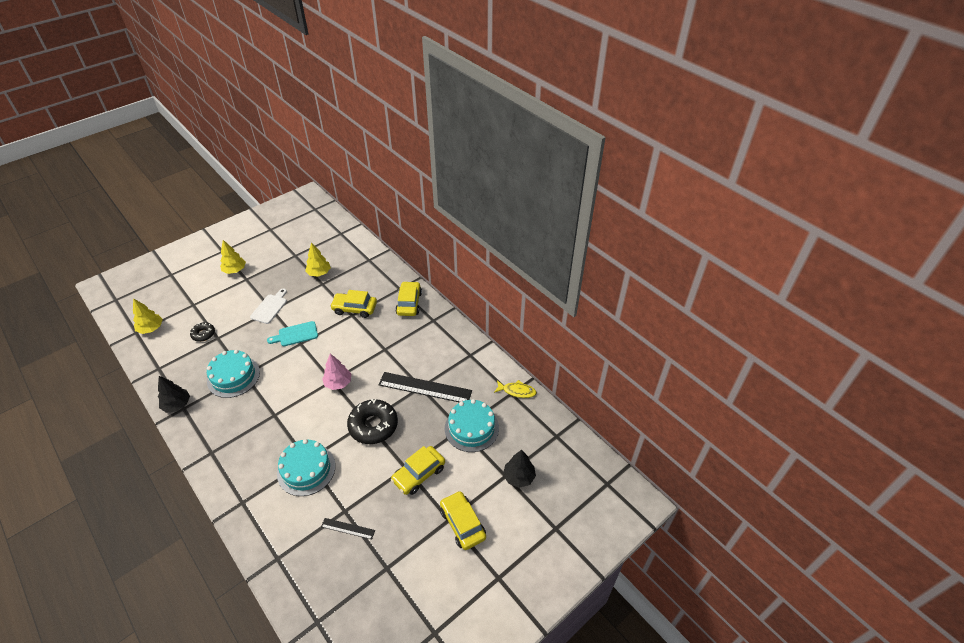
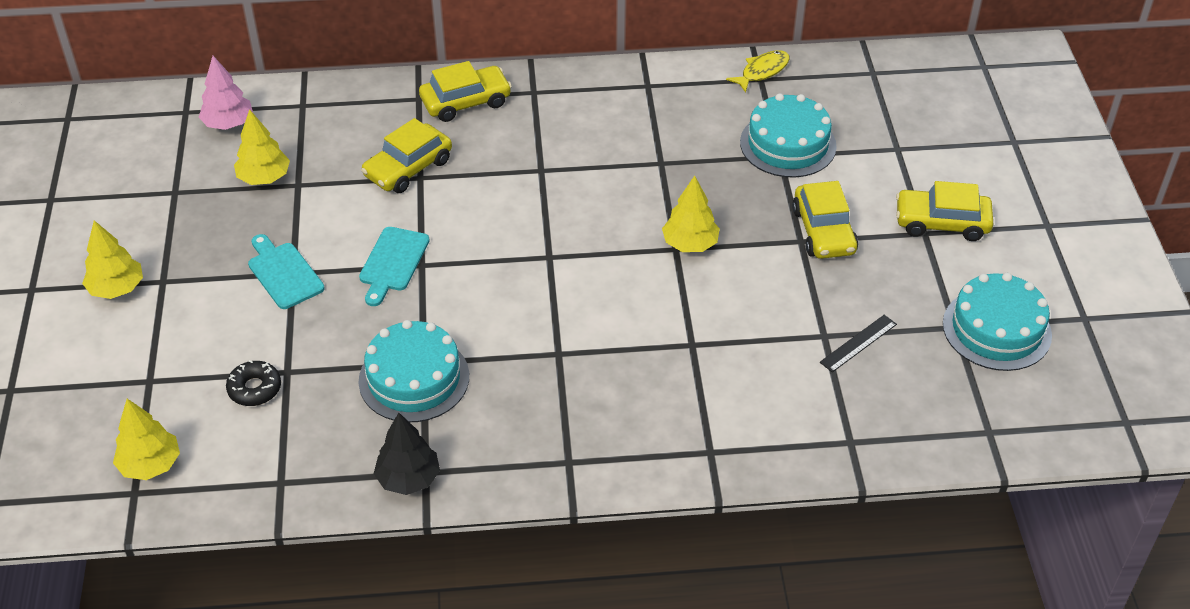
camera: 55 degrees left, 0 degrees up
(270, 307) = (284, 273): white cutting board -> turquoise cutting board
(306, 469) = (709, 352): turquoise cake -> turquoise cake (996, 329)
(338, 383) = (562, 251): pink tree -> pink tree (228, 123)
(373, 425) = (690, 244): black donut -> yellow tree
(409, 303) = (465, 102): yellow car -> yellow car turned 120 degrees clockwise
(425, 388) = (667, 158): black ruler -> none
(519, 477) = (909, 137): black tree -> none

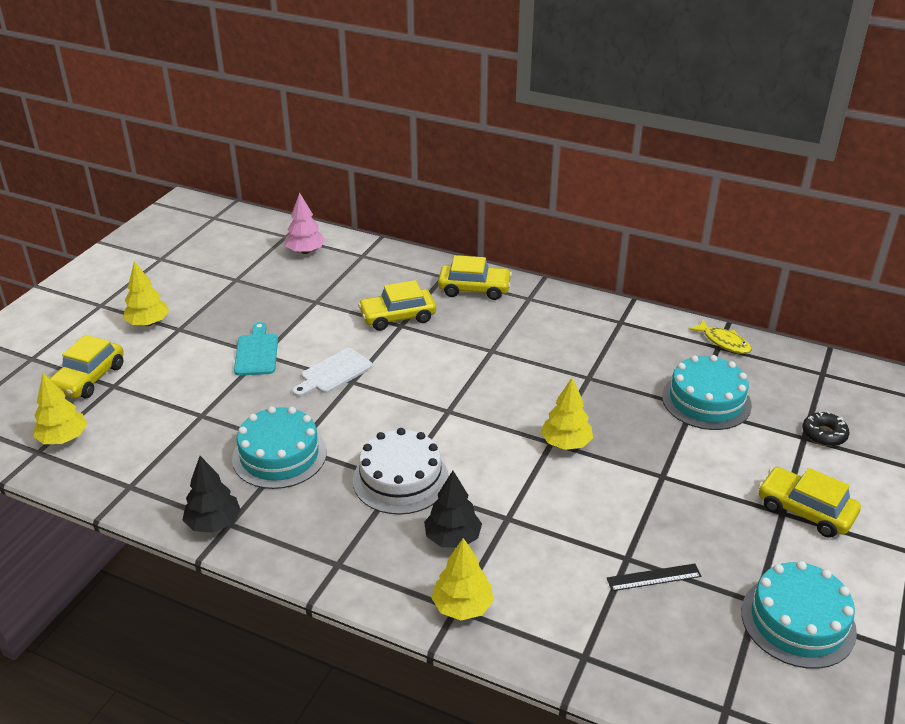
camera: 30 degrees right, 10 degrees down
(254, 389) = (171, 418): black donut -> black donut (824, 434)
(264, 178) = (298, 290): yellow tree -> yellow tree (462, 606)
(393, 263) = (334, 373): turquoise cutting board -> white cutting board
(559, 350) = (400, 479): none -> white cake
(656, 387) = (453, 538): none -> black tree
(762, 71) = (723, 342): yellow fish -> yellow fish turned 60 degrees clockwise
(823, 231) = (688, 476): yellow car -> yellow car (89, 378)

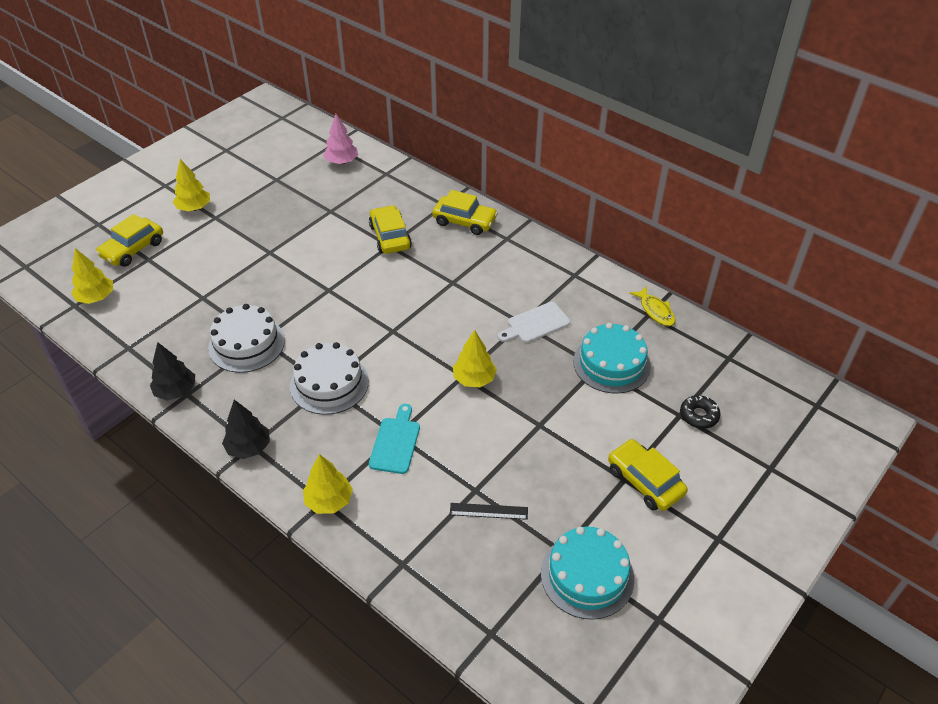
camera: 15 degrees right, 10 degrees up
(256, 352) = (265, 249): turquoise cutting board -> turquoise cutting board (395, 442)
(279, 455) = (246, 344): turquoise cake -> white cake
(334, 373) = (317, 279): white cutting board -> white cutting board (535, 324)
(398, 317) = (390, 237): yellow car -> yellow car turned 75 degrees clockwise
(453, 538) = (347, 442): black tree -> black tree (249, 447)

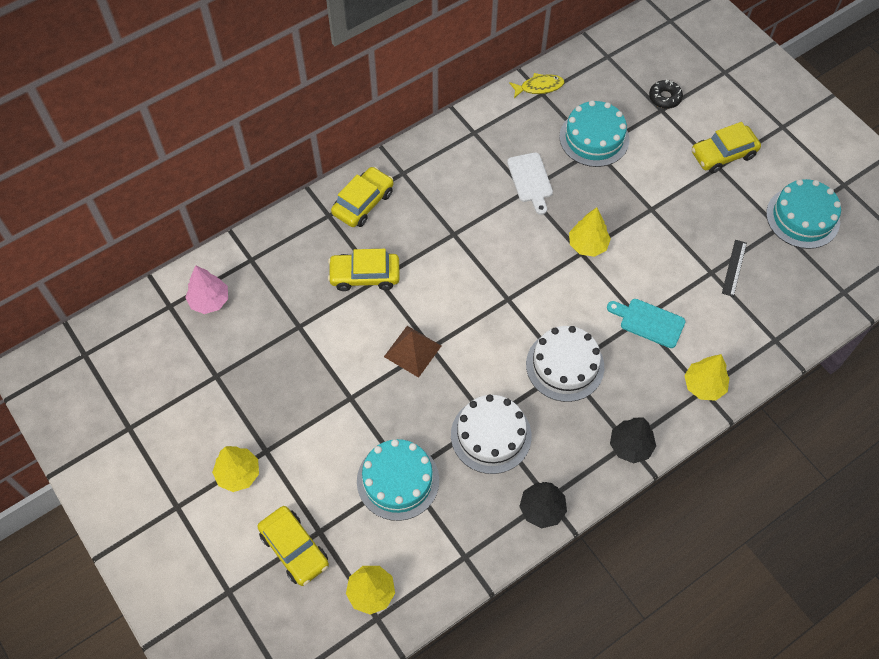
camera: 75 degrees left, 15 degrees up
(196, 294) = (398, 480): none -> turquoise cake
(322, 279) = (412, 351): none -> brown pyramid

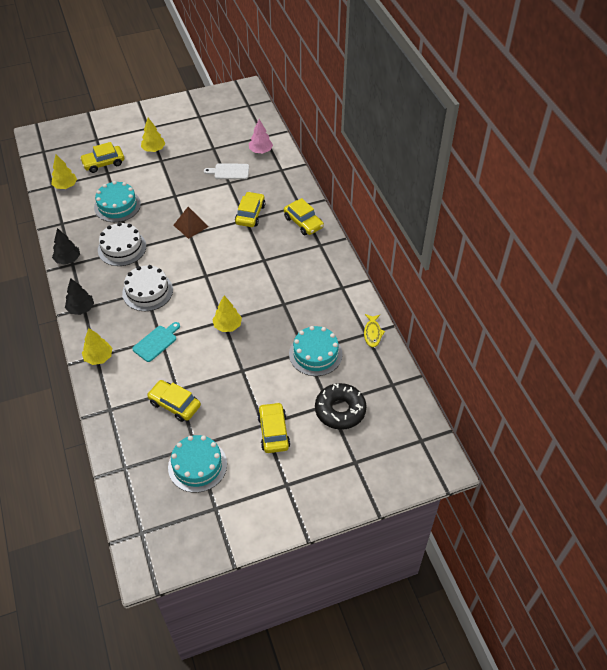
camera: 105 degrees right, 10 degrees down
(530, 180) = (291, 308): white cutting board -> white cutting board (229, 171)
(665, 98) = (340, 410): black donut -> black donut, size x1.87
(734, 268) = (174, 404): black ruler -> yellow car

